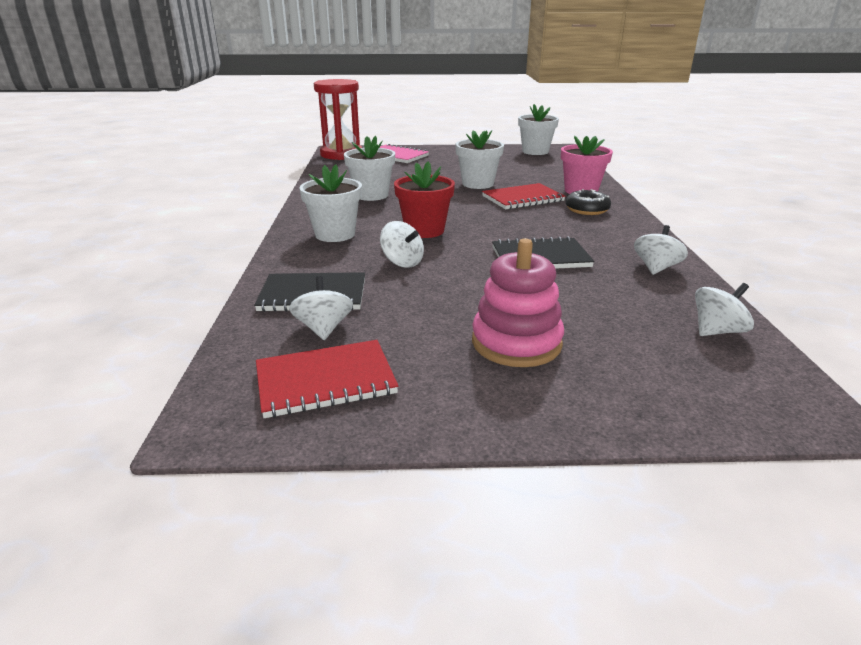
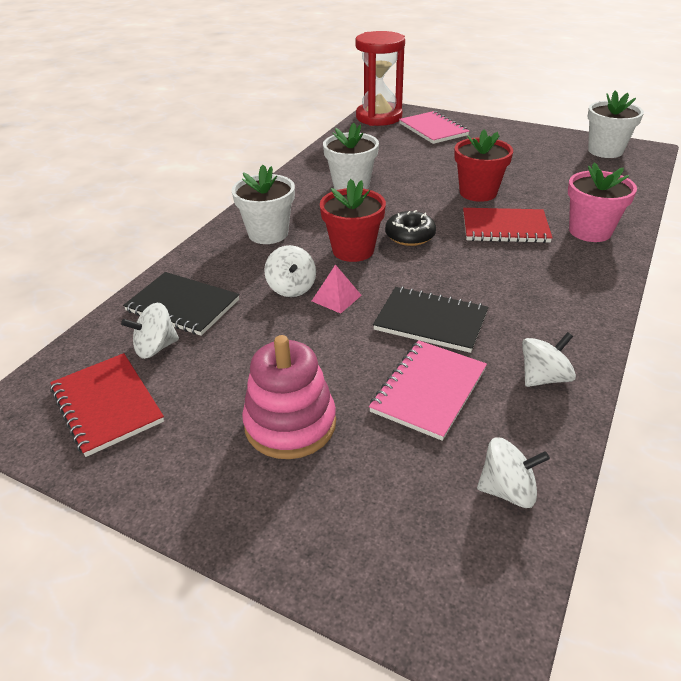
camera: 30 degrees right, 10 degrees up
(323, 328) = (156, 347): white spinning top -> white spinning top turned 135 degrees counterclockwise
(325, 381) = (107, 405): red notebook -> red notebook turned 45 degrees clockwise
(449, 260) = (336, 298): none -> pink pyramid
(478, 184) = (478, 193): white flower pot -> red flower pot
(587, 210) = (562, 264): black donut -> black donut (410, 236)
(592, 294) = (428, 390): none -> pink notebook

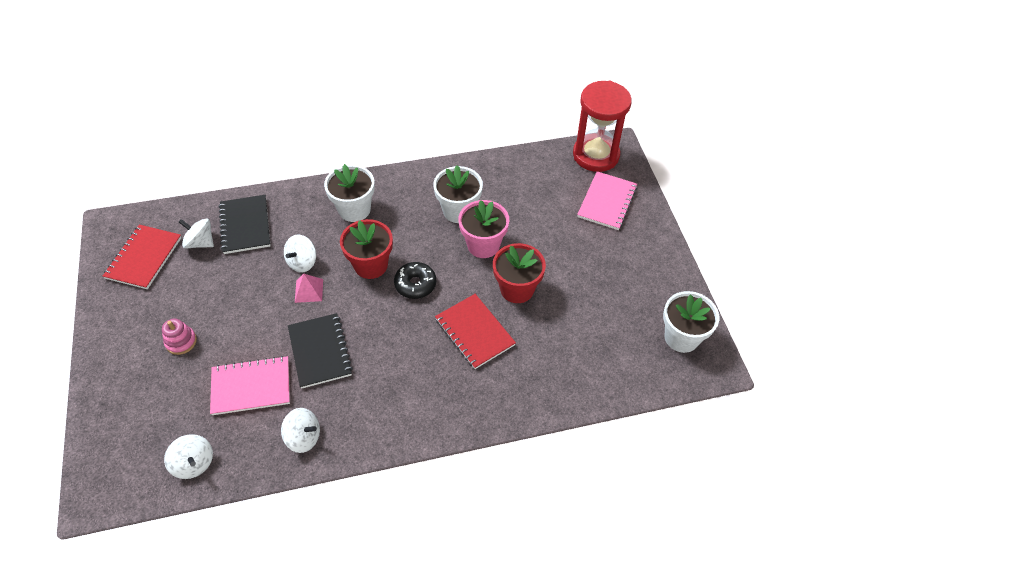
camera: 45 degrees right, 15 degrees up
(290, 424) = (181, 341): pink stacking toy -> pink stacking toy, size x0.53
(590, 231) = (515, 386): pink flower pot -> pink flower pot (483, 245)

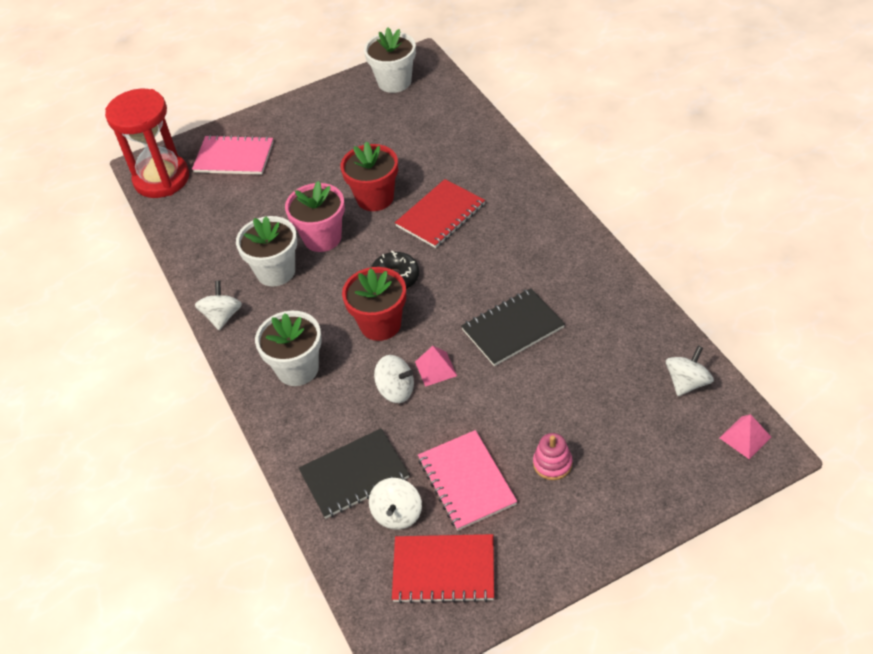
camera: 95 degrees left, 5 degrees down
(117, 486) = (745, 437): none -> pink pyramid
(251, 386) = (580, 371): pink notebook -> pink notebook (466, 481)
(303, 437) = (615, 306): white spinning top -> white spinning top (222, 316)

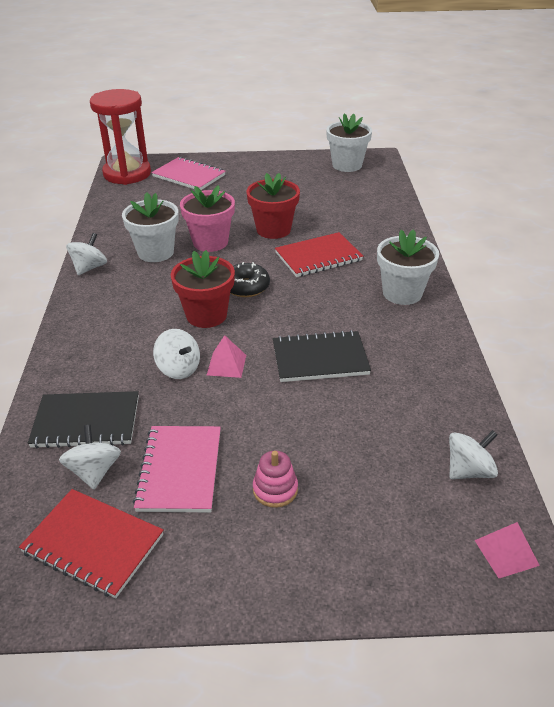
camera: 20 degrees right, 10 degrees down
(297, 369) = (112, 323): white flower pot -> white flower pot (402, 293)
(397, 514) = (94, 471): white spinning top -> white spinning top turned 135 degrees clockwise

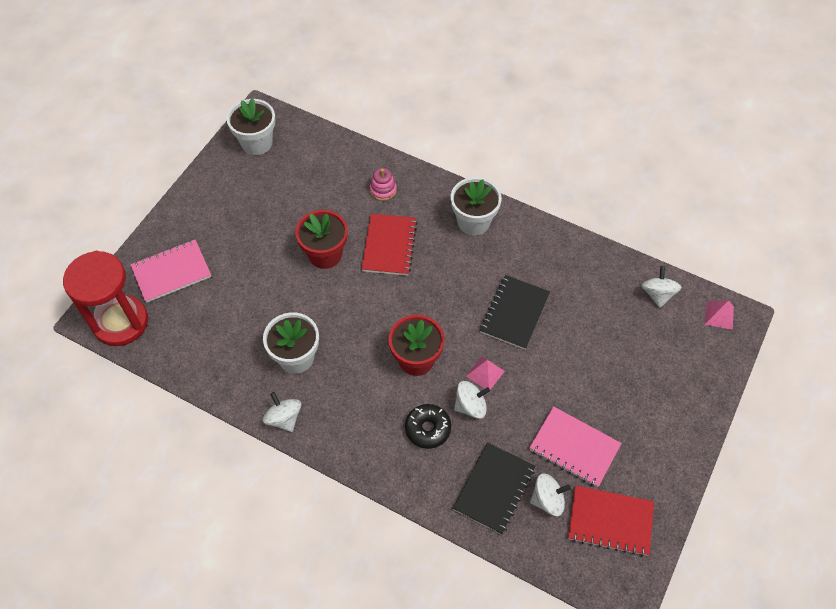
camera: 60 degrees left, 20 degrees up
(93, 544) = (610, 521): red notebook -> red notebook turned 45 degrees clockwise
(94, 471) = (547, 500): white spinning top -> white spinning top turned 150 degrees clockwise
(210, 242) = (310, 309): pink flower pot -> none
(246, 287) = (396, 315): black donut -> black donut (428, 429)
(275, 489) = (619, 401): pink stacking toy -> pink stacking toy (383, 190)

